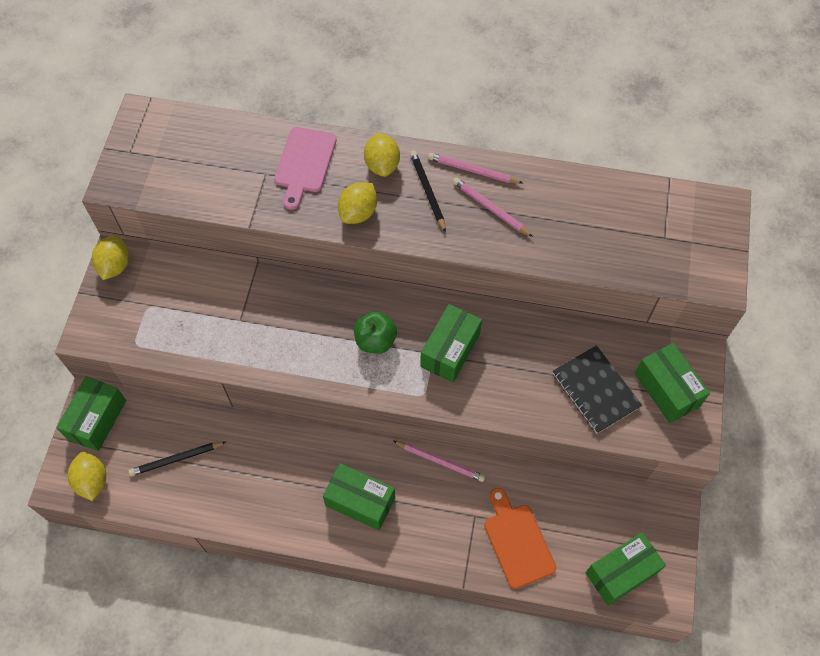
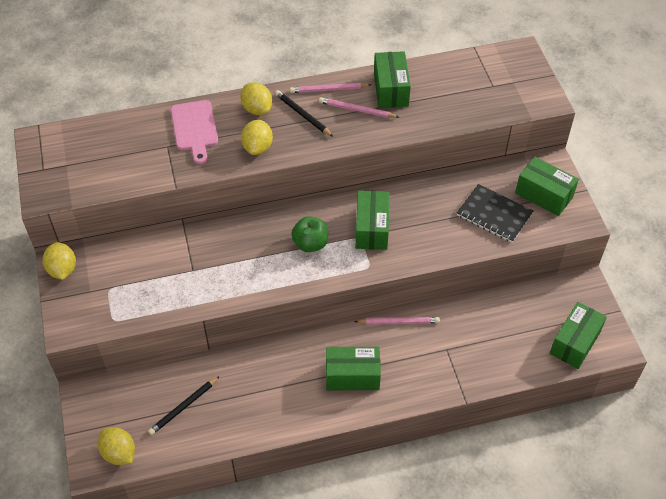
camera: 25 degrees left, 10 degrees down
(97, 419) = (97, 405): green box -> green box (391, 89)
(517, 541) = (488, 353): orange cutting board -> none

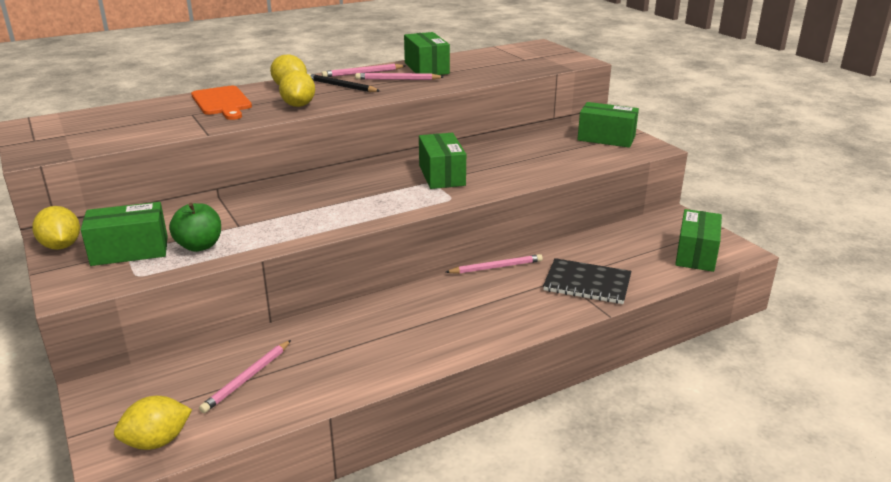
camera: 15 degrees left, 25 degrees down
(119, 453) = (157, 441): yellow lemon -> yellow lemon turned 60 degrees counterclockwise
(183, 407) = (247, 378): black pencil -> pink pencil
(195, 128) = (222, 102): pink cutting board -> orange cutting board
(310, 244) = (377, 192): green apple -> green apple (199, 246)
(352, 376) = (462, 316): green box -> green box (130, 251)
(494, 215) = (565, 153): black notebook -> black notebook (587, 284)

